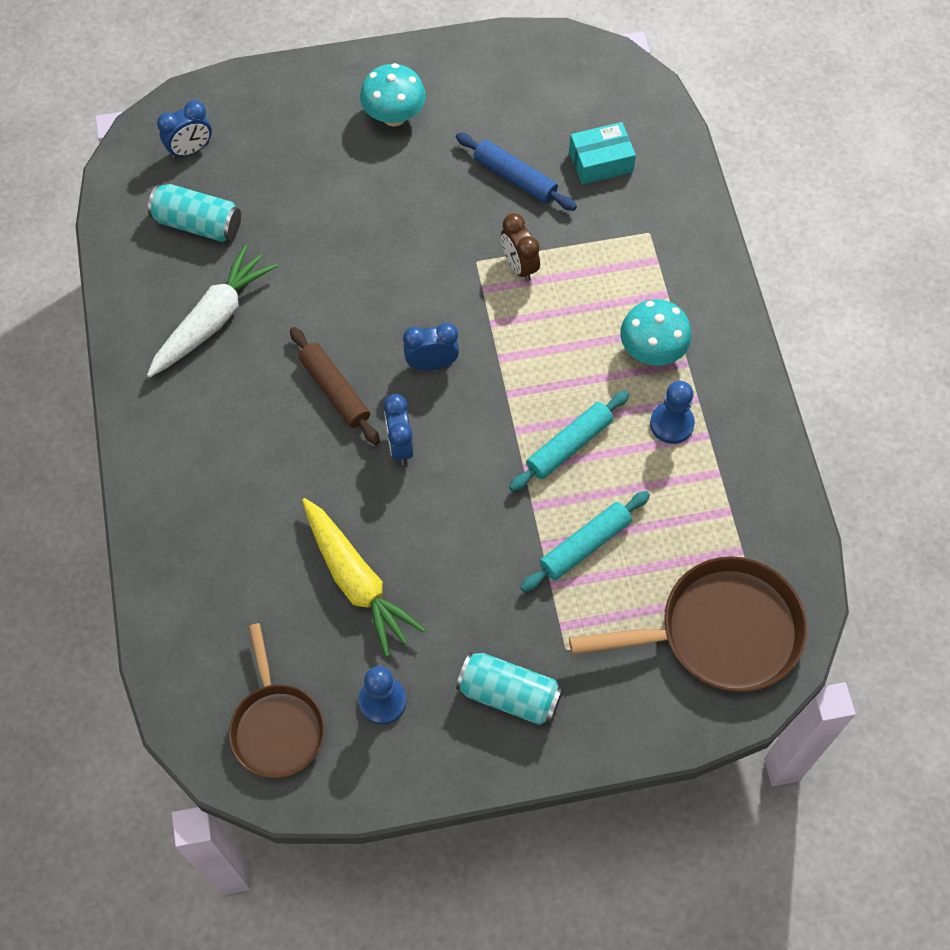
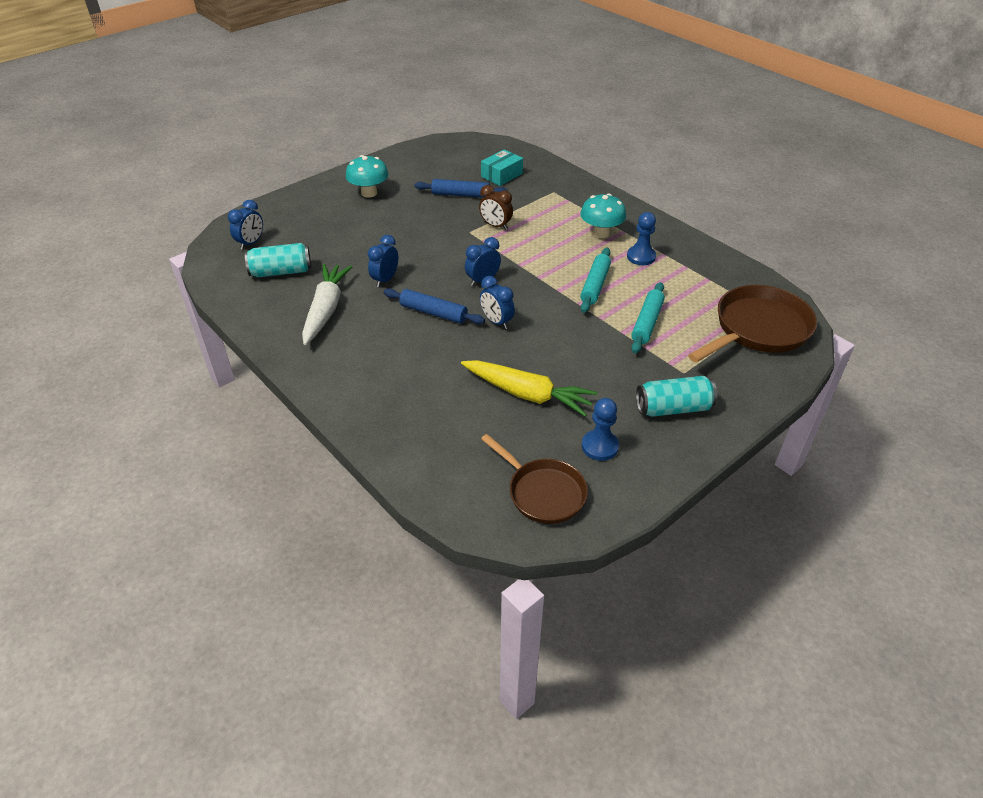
camera: 30 degrees left, 20 degrees down
(313, 301) = (385, 280): none -> blue clock
(335, 390) = (433, 312): brown rolling pin -> blue rolling pin

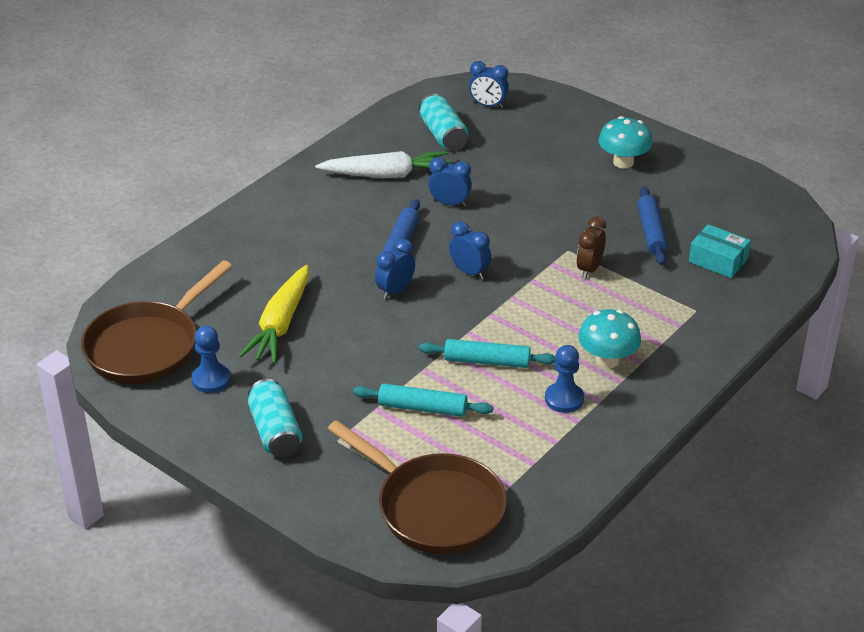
camera: 80 degrees right, 5 degrees down
(543, 492) = (147, 346): brown pan -> brown pan, size x1.53

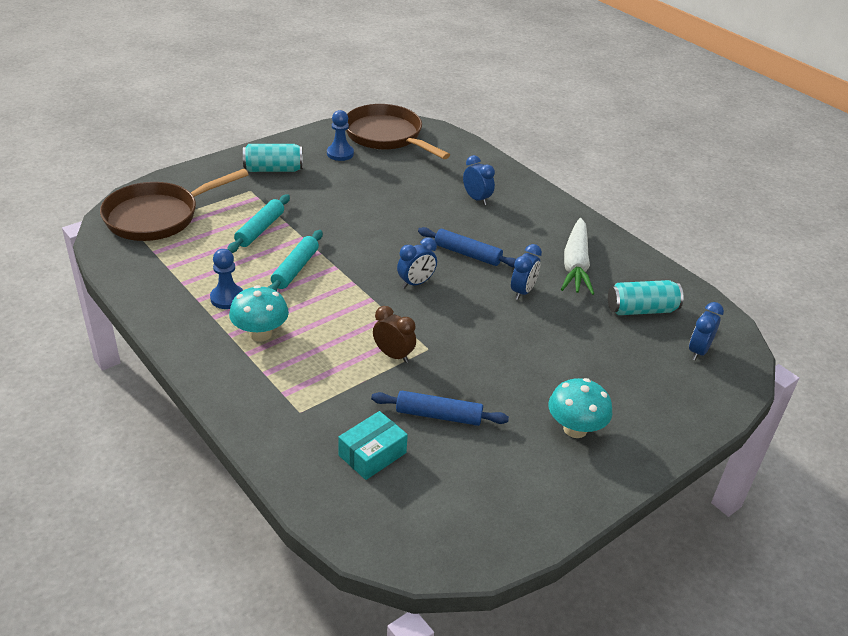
camera: 100 degrees right, 0 degrees up
(280, 324) = (386, 186): yellow carrot -> none
(395, 291) = (405, 241): blue clock -> blue clock (476, 199)

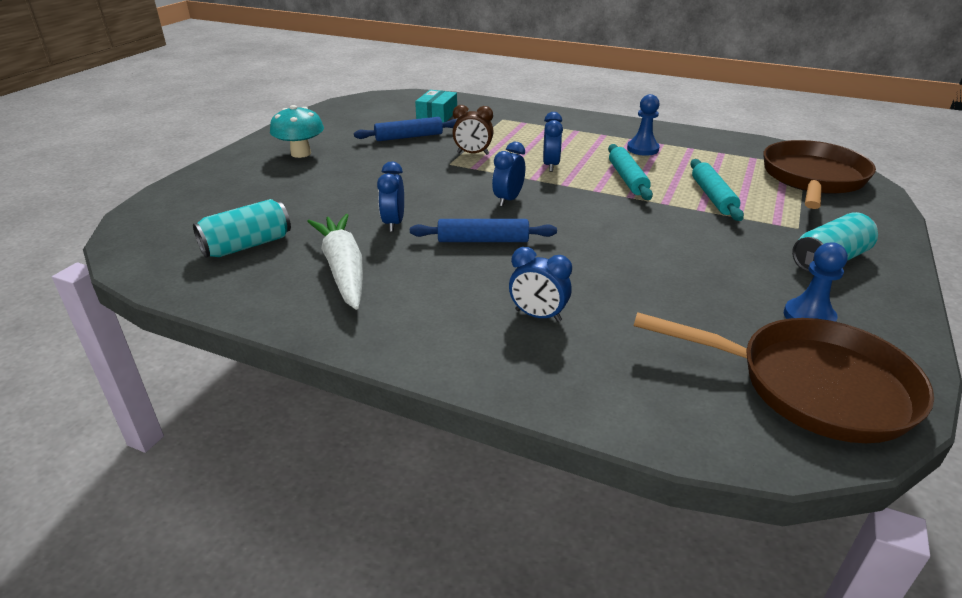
camera: 155 degrees right, 5 degrees down
(260, 334) = (584, 139): turquoise mushroom -> none
(698, 351) = (180, 226): blue clock -> blue clock (550, 165)

